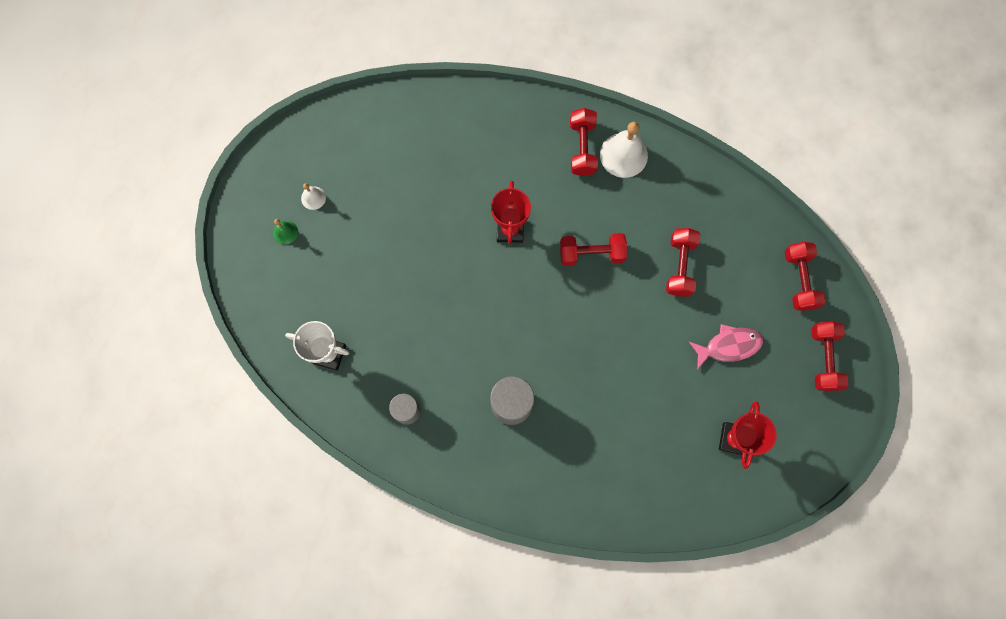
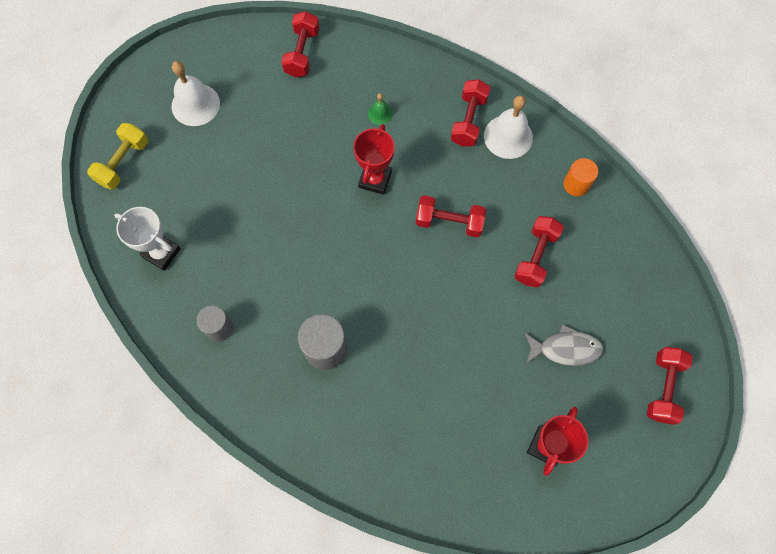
camera: 15 degrees right, 5 degrees down
(262, 275) = (123, 163): none -> yellow dumbbell
(285, 232) = (159, 129): green bell -> green bell (380, 114)
(313, 198) = (195, 104): white bell -> white bell, size x1.97
(699, 186) = (576, 184): none -> orange cylinder
(729, 346) = (565, 349): pink fish -> grey fish
(799, 280) = (656, 301): red dumbbell -> red dumbbell (302, 53)

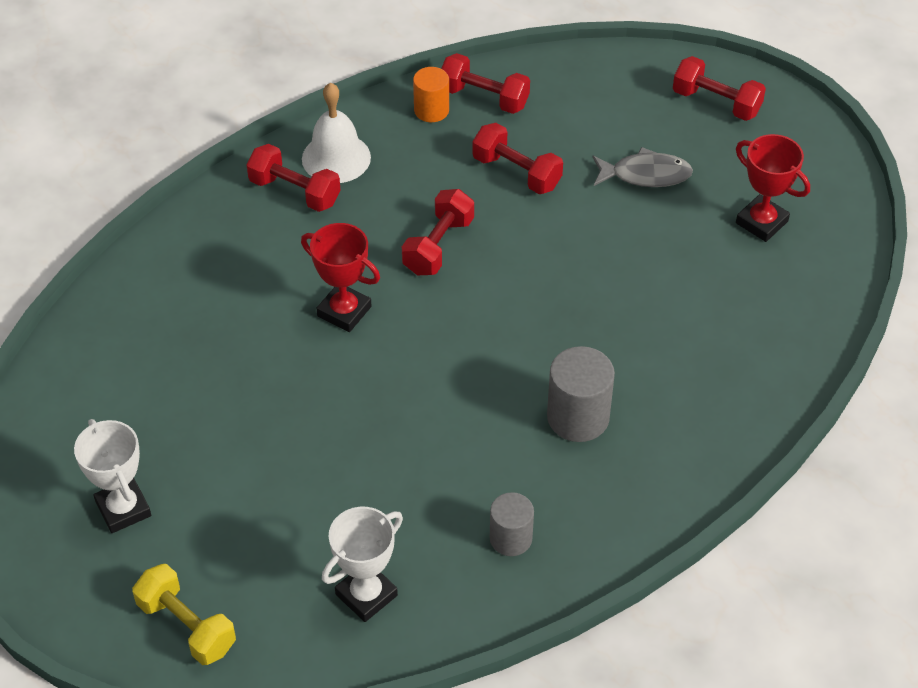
camera: 75 degrees left, 20 degrees down
(195, 104) = (123, 509): white bell -> white trophy
(302, 53) = (95, 355): red dumbbell -> red dumbbell (484, 98)
(380, 114) = (242, 284): green bell -> none
(565, 349) = (646, 175): grey fish -> grey fish turned 75 degrees clockwise

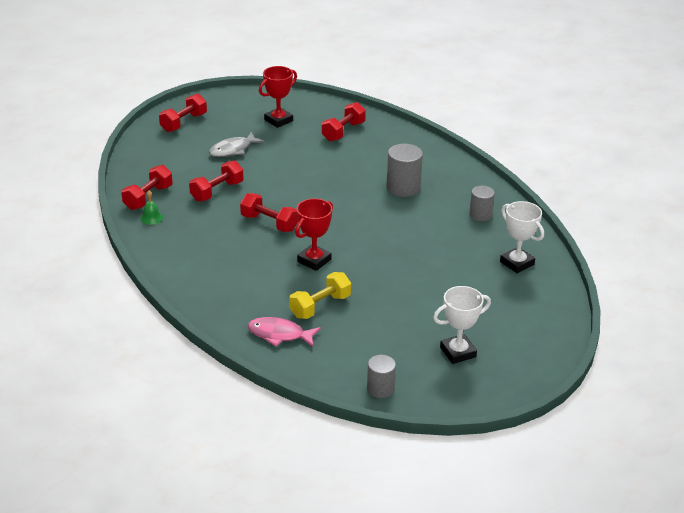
camera: 85 degrees left, 15 degrees down
(43, 415) = (380, 388): none -> grey cylinder
(161, 289) = (279, 334): none -> pink fish
(187, 626) = (540, 327): yellow dumbbell -> yellow dumbbell (320, 306)
(295, 192) = (207, 275): red dumbbell -> red dumbbell (343, 132)
(336, 158) = (181, 257): white bell -> none
(431, 110) = (151, 218): orange cylinder -> green bell
(646, 175) = (232, 150): grey fish -> grey fish turned 135 degrees counterclockwise

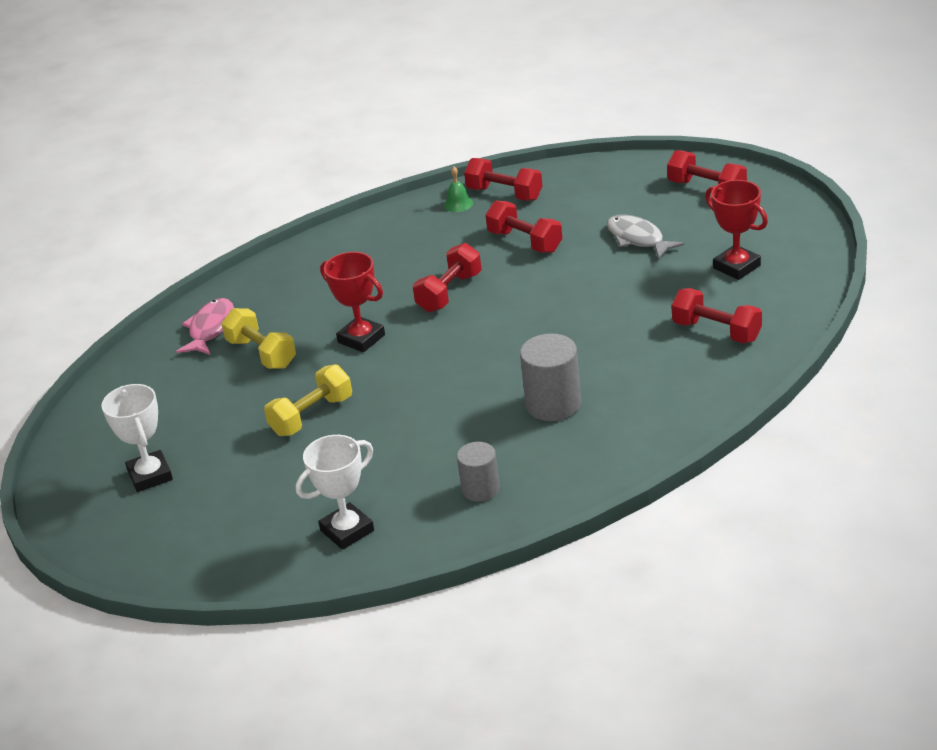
camera: 95 degrees right, 0 degrees up
(380, 388) = (95, 414): grey cylinder -> none
(400, 280) = (312, 416): none -> yellow dumbbell

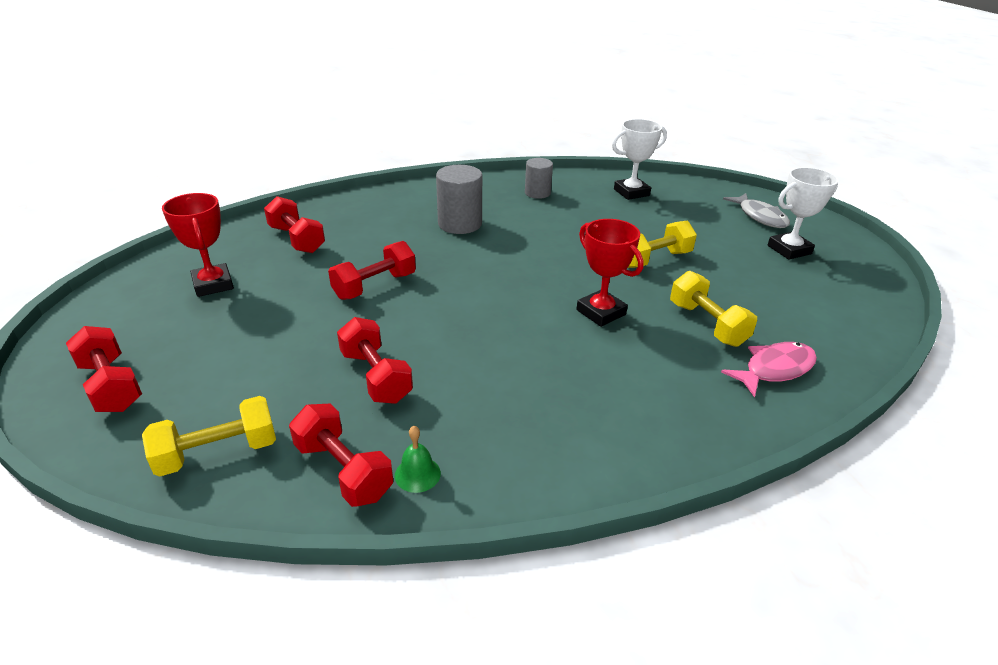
camera: 170 degrees left, 0 degrees up
(150, 475) = (789, 250): white trophy -> white trophy turned 75 degrees clockwise
(210, 328) = (774, 369): pink fish -> pink fish turned 150 degrees counterclockwise
(449, 293) = (494, 336): red dumbbell -> red dumbbell (375, 286)
(589, 181) = (218, 453): none -> yellow dumbbell
(638, 239) = (260, 341): grey fish -> grey fish (760, 217)

